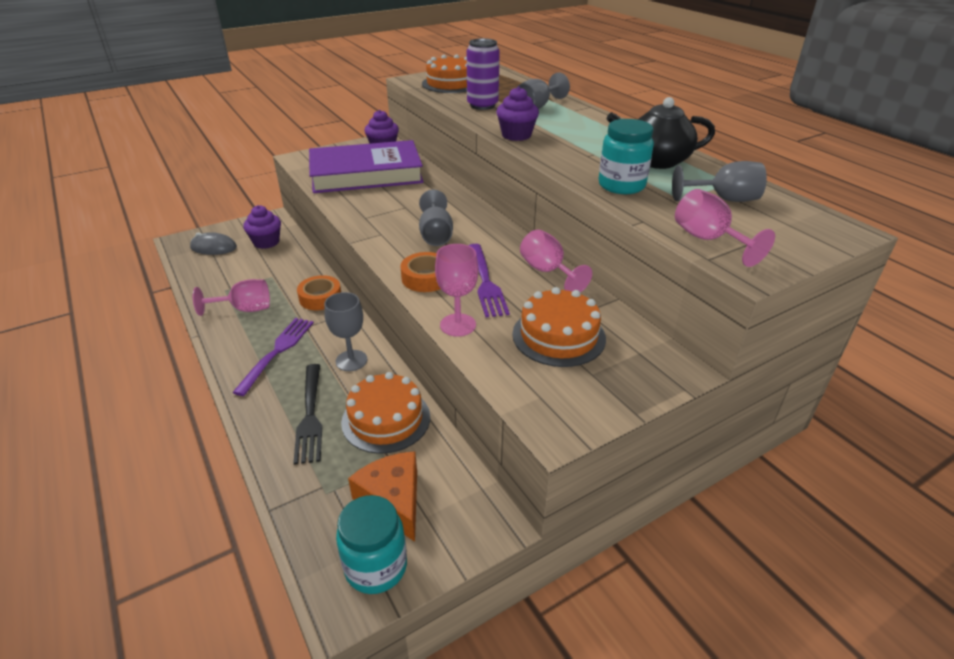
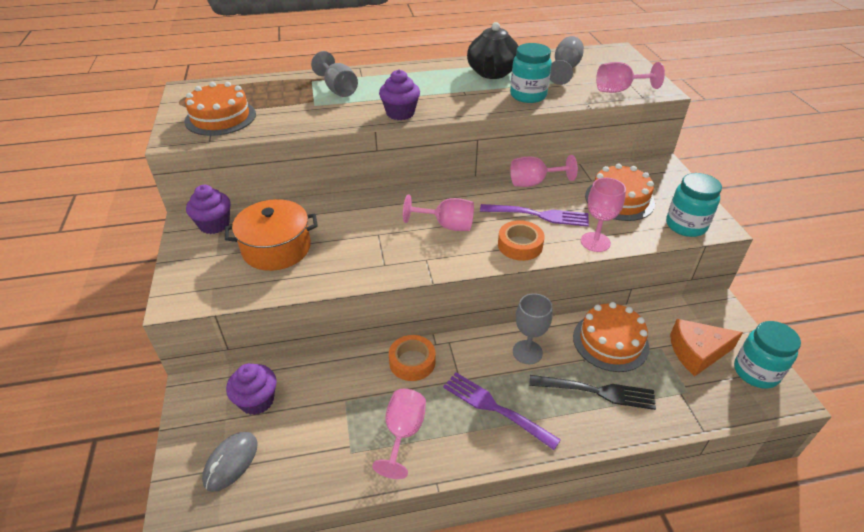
camera: 70 degrees left, 5 degrees up
(366, 174) = (276, 248): purple book -> orange pot
(436, 235) = (446, 225): grey goblet -> pink goblet
(482, 105) = (307, 113): purple can -> none
(537, 397) = (685, 225): none -> turquoise jar

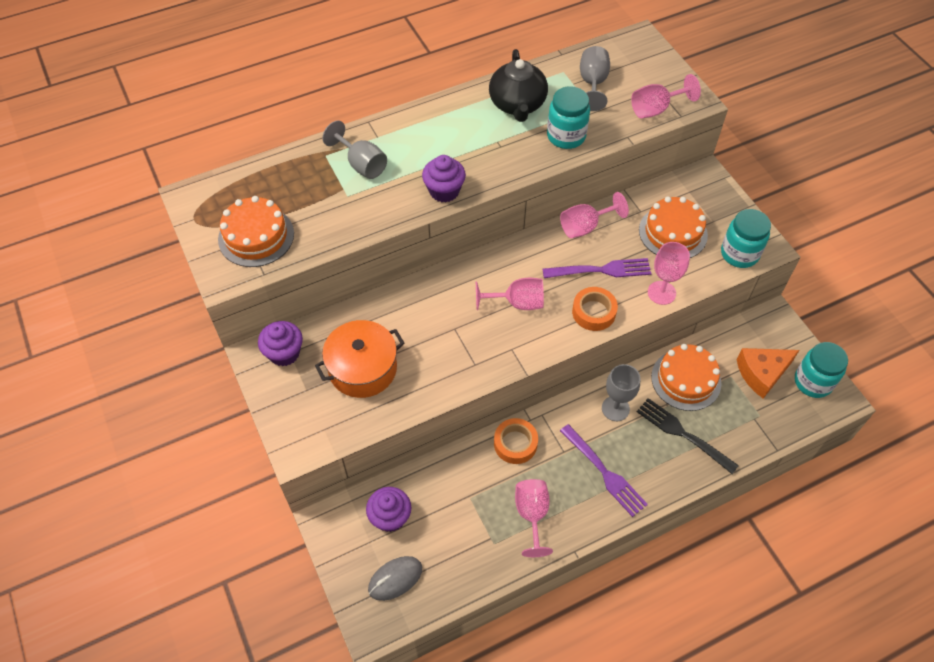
camera: 15 degrees left, 15 degrees up
(231, 462) = (395, 579): grey mouse -> grey mouse turned 45 degrees clockwise
(496, 408) = (603, 472): purple fork -> purple fork turned 150 degrees counterclockwise
(596, 391) = (683, 434): black fork -> black fork turned 135 degrees counterclockwise

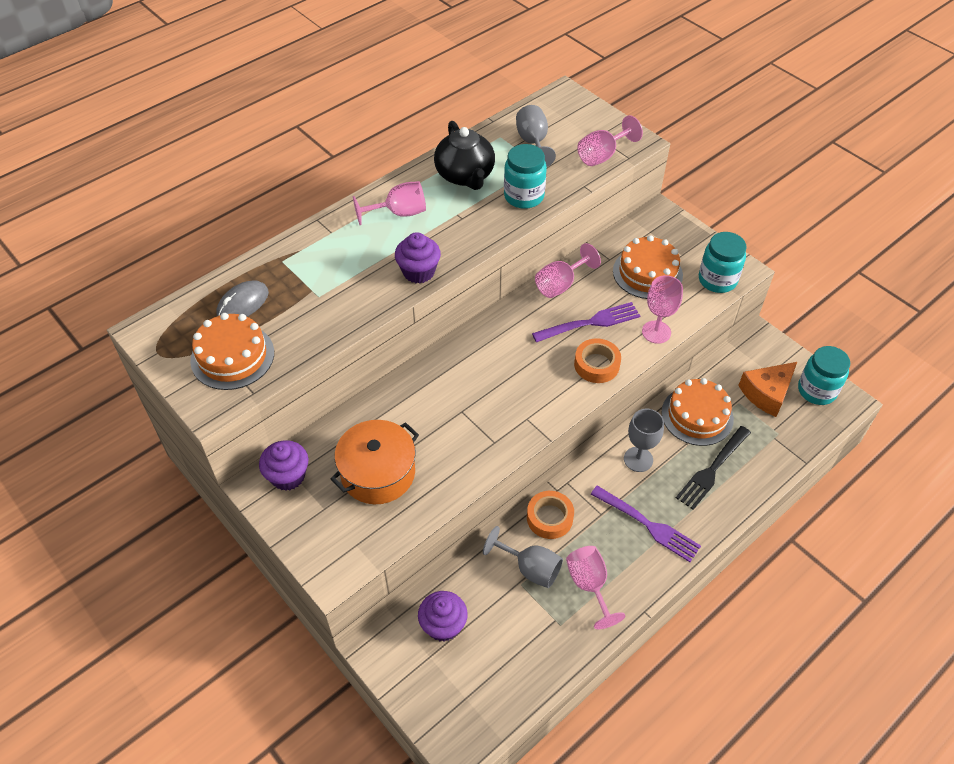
camera: 15 degrees left, 5 degrees down
(361, 164) = (323, 262): grey goblet -> grey goblet (530, 568)
(395, 579) = (468, 688): grey mouse -> grey mouse (243, 304)
(517, 303) = (517, 372): pink goblet -> pink goblet (399, 213)
(683, 434) = (712, 469): black fork -> black fork turned 75 degrees counterclockwise

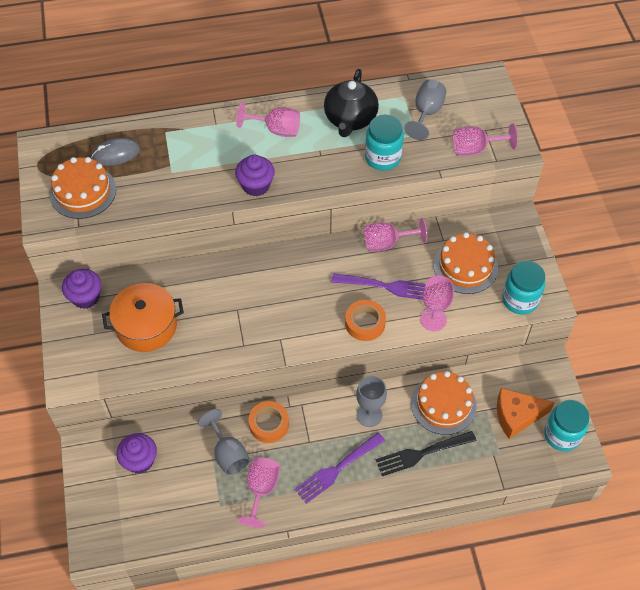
camera: 30 degrees right, 5 degrees up
(647, 524) = (338, 468): purple fork -> purple fork turned 75 degrees clockwise

